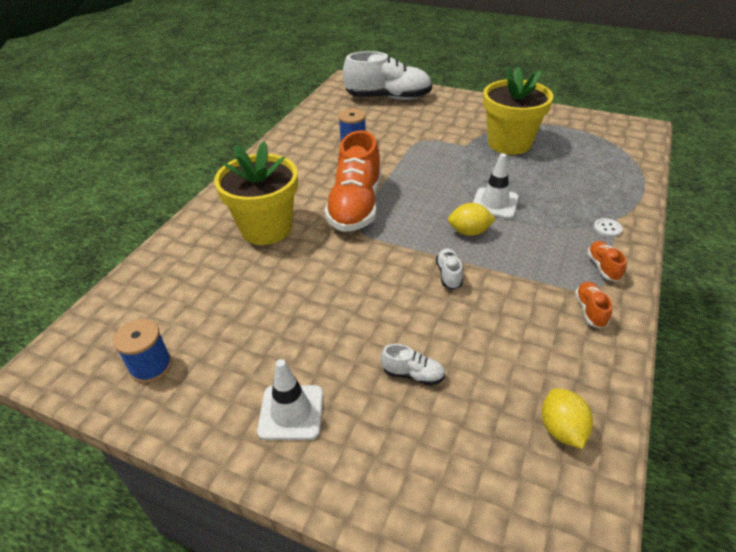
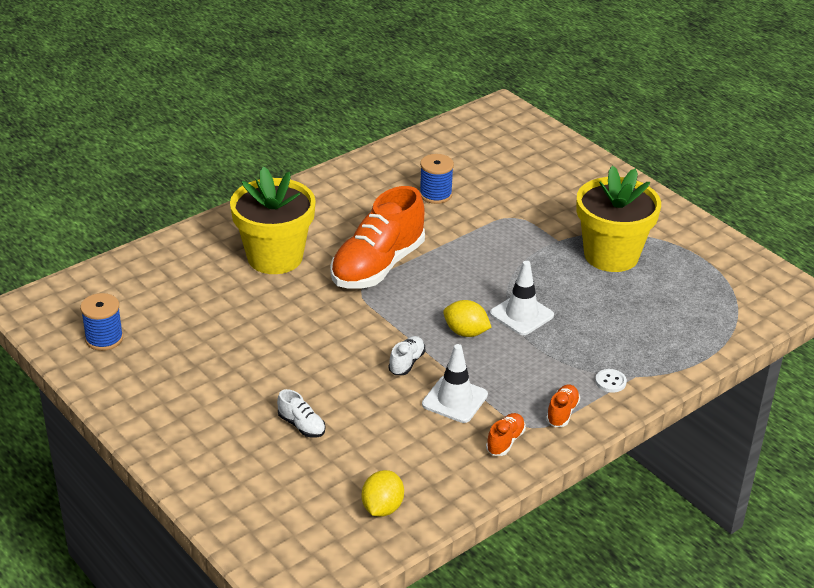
camera: 25 degrees right, 5 degrees down
(291, 412) = (186, 412): white traffic cone -> white traffic cone (454, 400)
(388, 98) = (527, 149): white shoe -> none

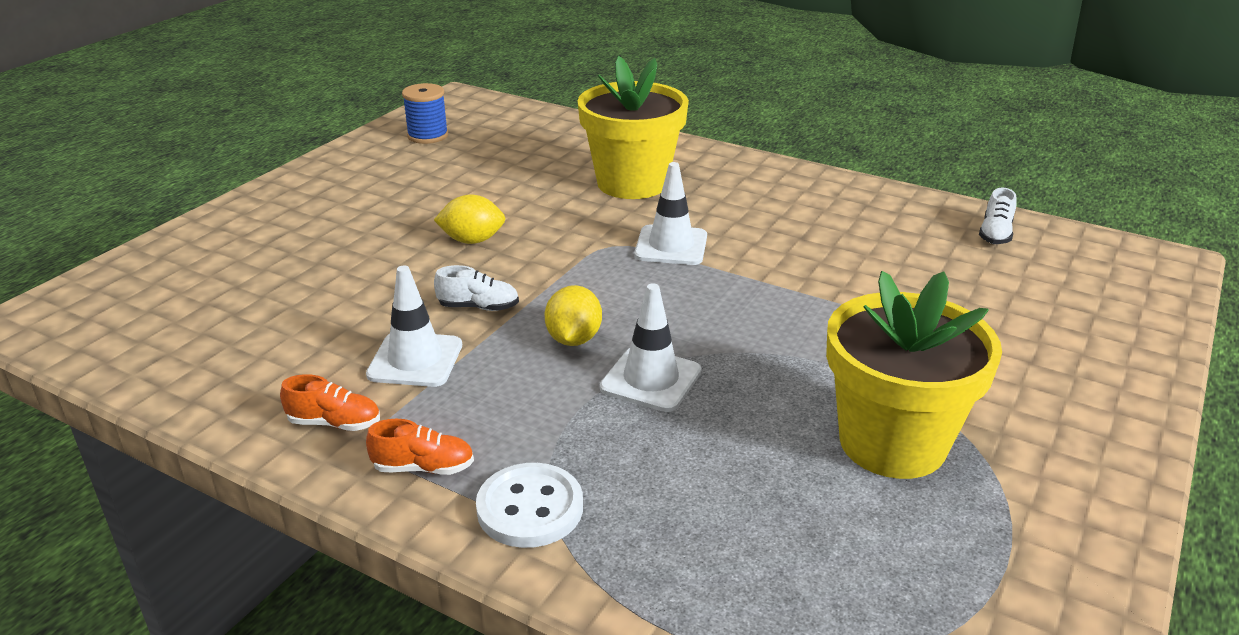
camera: 70 degrees right, 5 degrees down
(301, 425) = (322, 263): white shoe -> white shoe (995, 234)
(377, 266) = (671, 246): orange shoe -> white traffic cone
(382, 508) = (173, 349): yellow lemon -> yellow lemon (472, 240)
(435, 194) = (874, 253): blue spool -> none
(610, 382) = (530, 508): white button -> white button, size x1.83

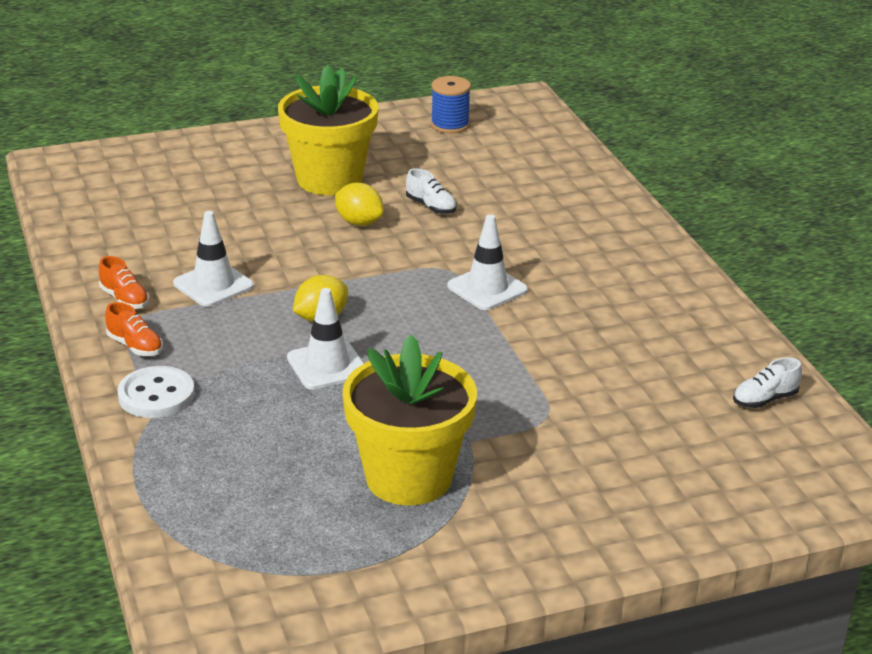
camera: 40 degrees right, 0 degrees up
(478, 307) = (296, 270): white shoe -> white shoe (431, 207)
(632, 183) = (540, 228): yellow flower pot -> yellow flower pot (329, 179)

